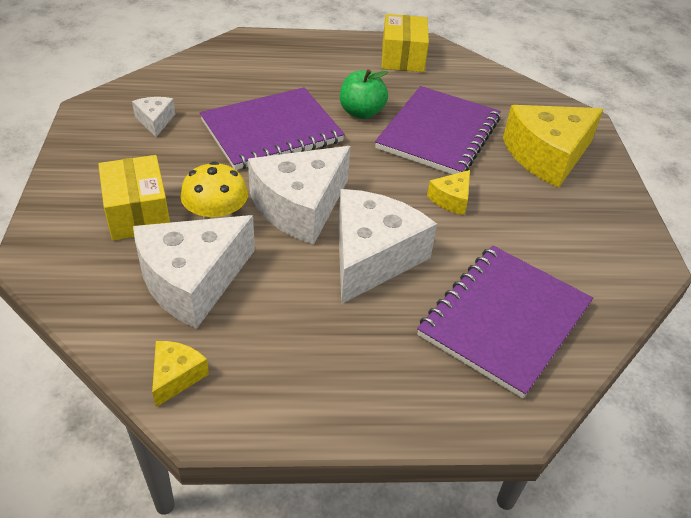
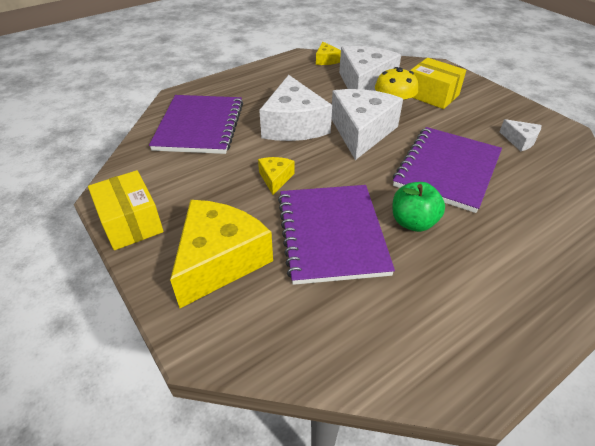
camera: 150 degrees right, 0 degrees up
(402, 57) = (468, 332): yellow box -> yellow box (131, 222)

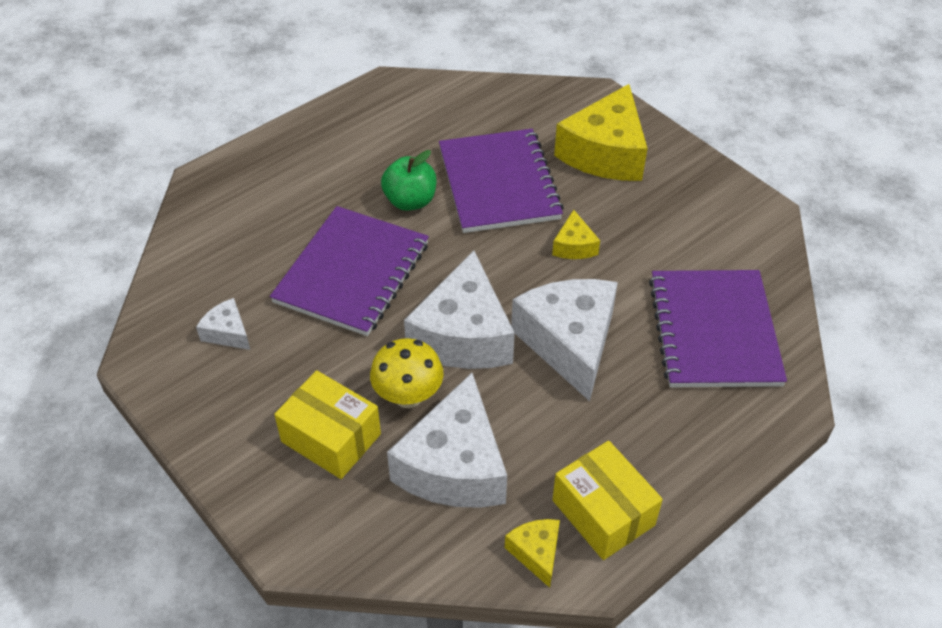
camera: 175 degrees right, 5 degrees up
(131, 222) = (715, 183): yellow box -> yellow box (603, 512)

